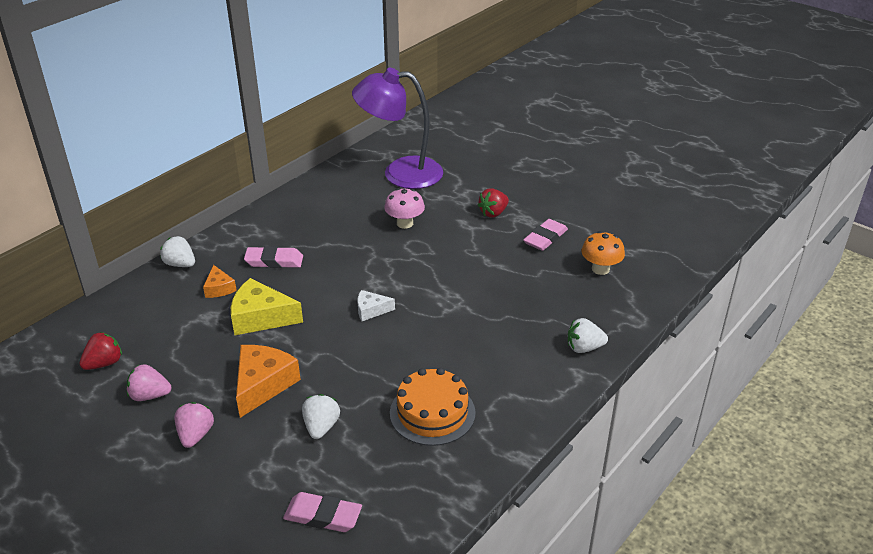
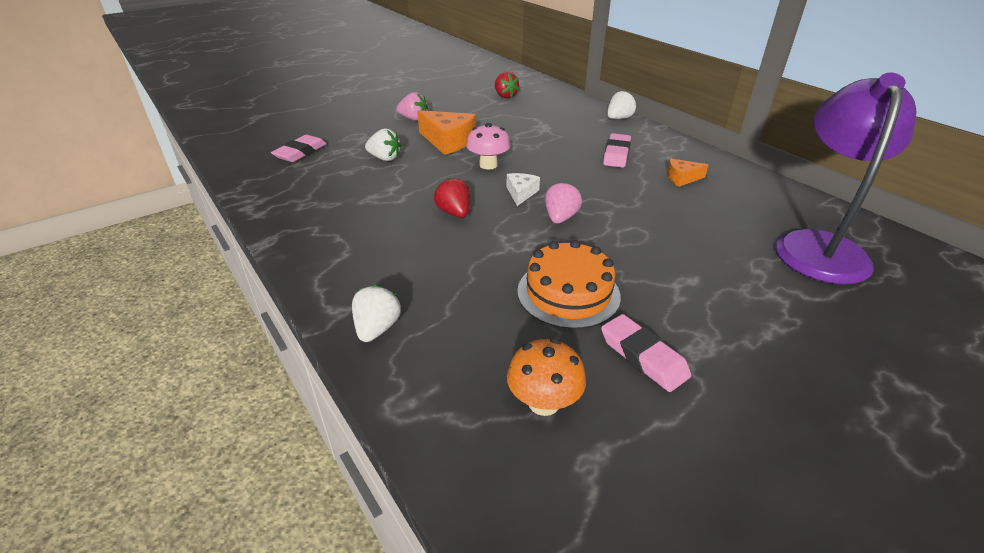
camera: 105 degrees right, 0 degrees up
(149, 395) = (463, 107): pink strawberry -> pink strawberry (560, 218)
(219, 288) = (580, 131): orange cheese -> orange cheese (682, 178)
(261, 317) = (532, 144): yellow cheese -> none
(405, 223) = (685, 233): pink mushroom -> pink mushroom (488, 165)
(432, 413) = (359, 206): orange cake -> orange cake (568, 293)
(493, 213) = (717, 314): red strawberry -> red strawberry (454, 213)

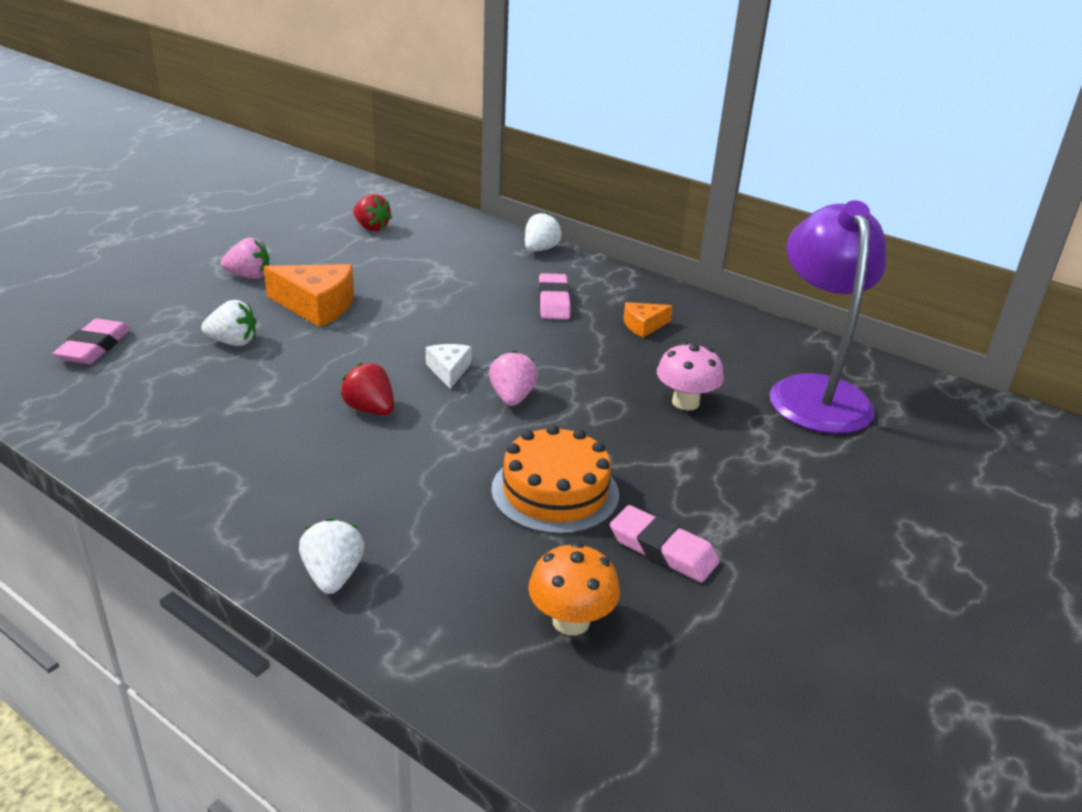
camera: 20 degrees left, 5 degrees down
(488, 165) = (389, 335): pink mushroom -> pink mushroom (685, 402)

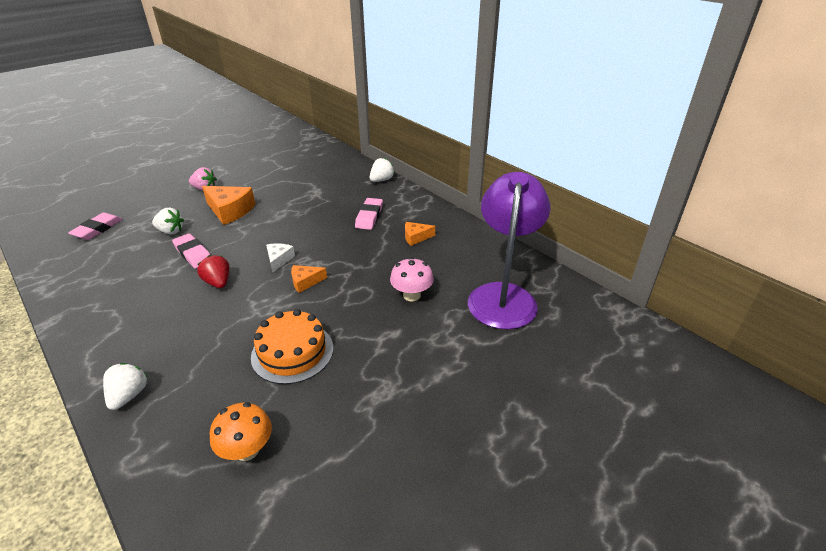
camera: 15 degrees right, 5 degrees up
(371, 228) = (291, 161): red strawberry -> none
(512, 397) = (305, 282): pink strawberry -> orange cheese
(663, 550) = (335, 404): pink eraser -> pink eraser (193, 254)

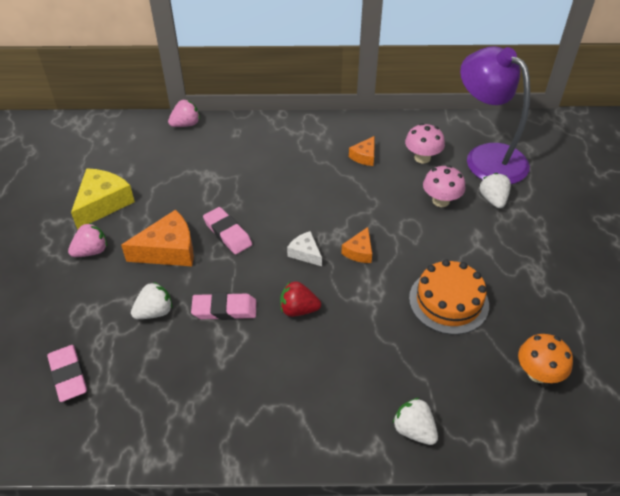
camera: 50 degrees left, 10 degrees up
(249, 173) = (103, 203): none -> yellow cheese
(354, 163) = (186, 124): none -> pink strawberry
(369, 216) = (299, 165): pink eraser -> pink eraser (227, 233)
(381, 180) = (244, 125): white strawberry -> white strawberry (493, 199)
(452, 263) = (422, 158): none -> pink mushroom

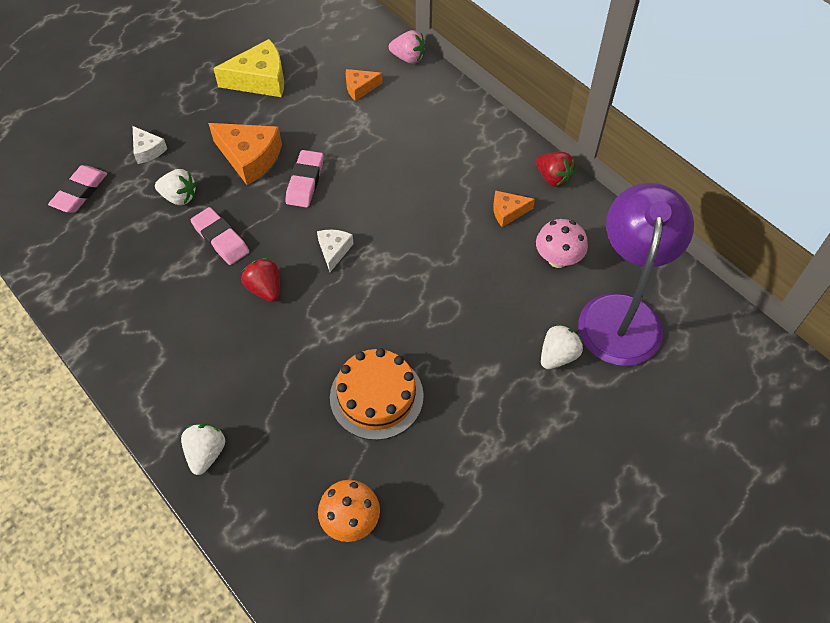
camera: 50 degrees right, 10 degrees up
(83, 305) = (148, 150): none -> white cheese
(91, 251) = (204, 113): pink strawberry -> none
(359, 251) = (374, 288): orange cheese -> orange cheese (360, 88)
(360, 124) = (553, 178): none -> red strawberry
(441, 201) = (509, 312): pink mushroom -> none

